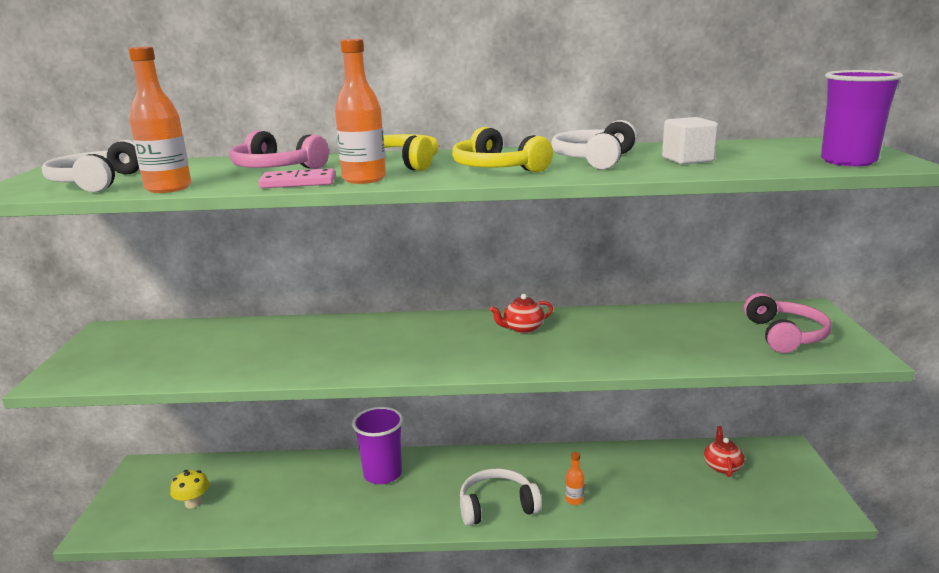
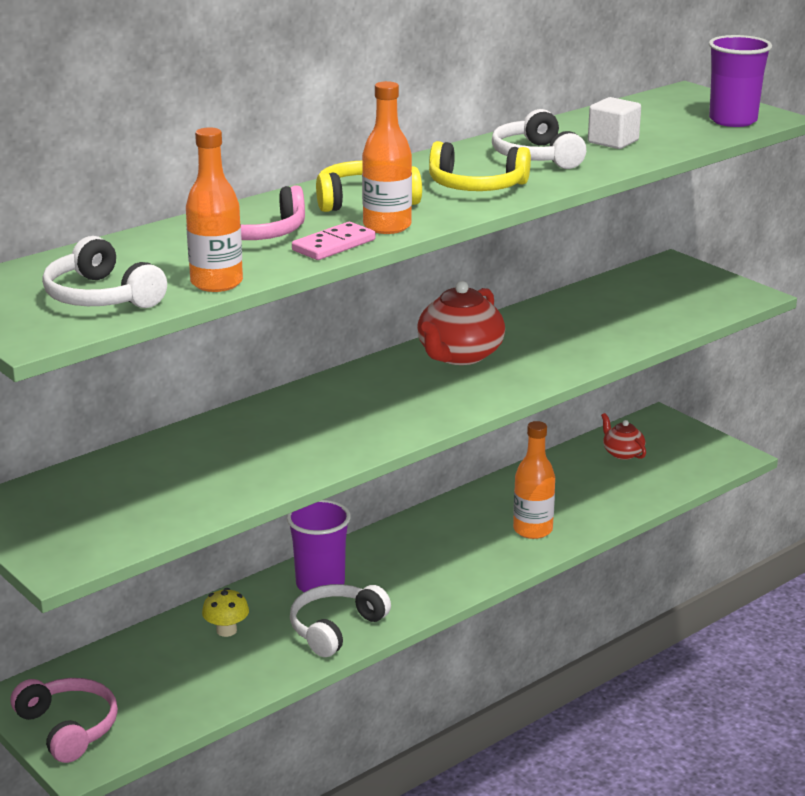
camera: 40 degrees left, 5 degrees up
(193, 503) = (150, 694): yellow mushroom -> yellow mushroom (226, 630)
(497, 506) = (472, 563): white headphones -> white headphones (335, 628)
(522, 328) = (459, 355): red teapot -> red teapot, size x1.84
(574, 500) = (532, 530): orange bottle -> orange bottle, size x1.92
(785, 335) = (681, 294): pink headphones -> pink headphones (68, 728)

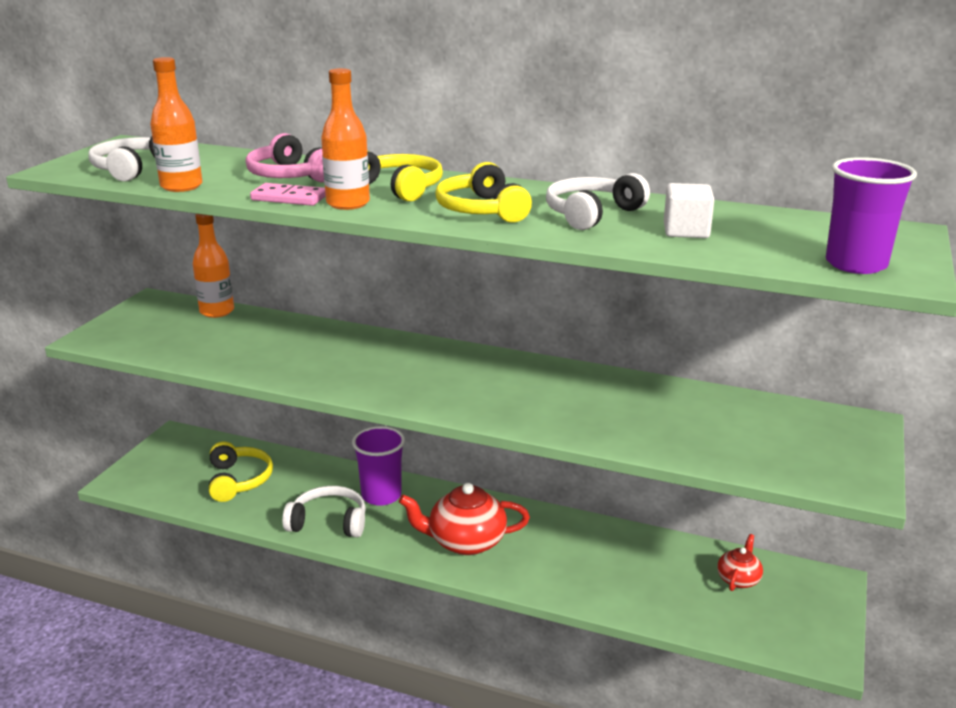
camera: 60 degrees right, 0 degrees up
(68, 728) = (152, 464): pink headphones -> none
(184, 669) = (239, 480): none -> yellow headphones
(226, 630) = (294, 479): yellow mushroom -> none
(459, 355) = (522, 377): red teapot -> red teapot (465, 541)
(532, 530) = (551, 569): orange bottle -> orange bottle (217, 311)

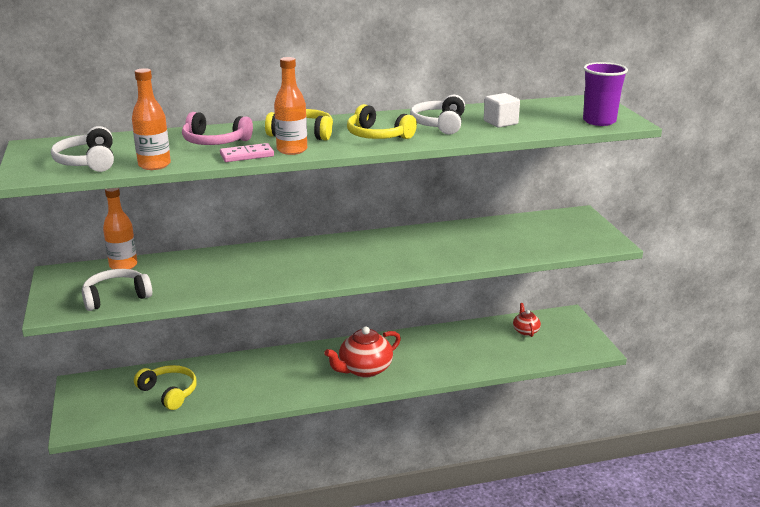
camera: 35 degrees left, 0 degrees up
(329, 522) = (266, 392): white headphones -> white headphones (116, 297)
(381, 495) = (281, 364): purple cup -> none

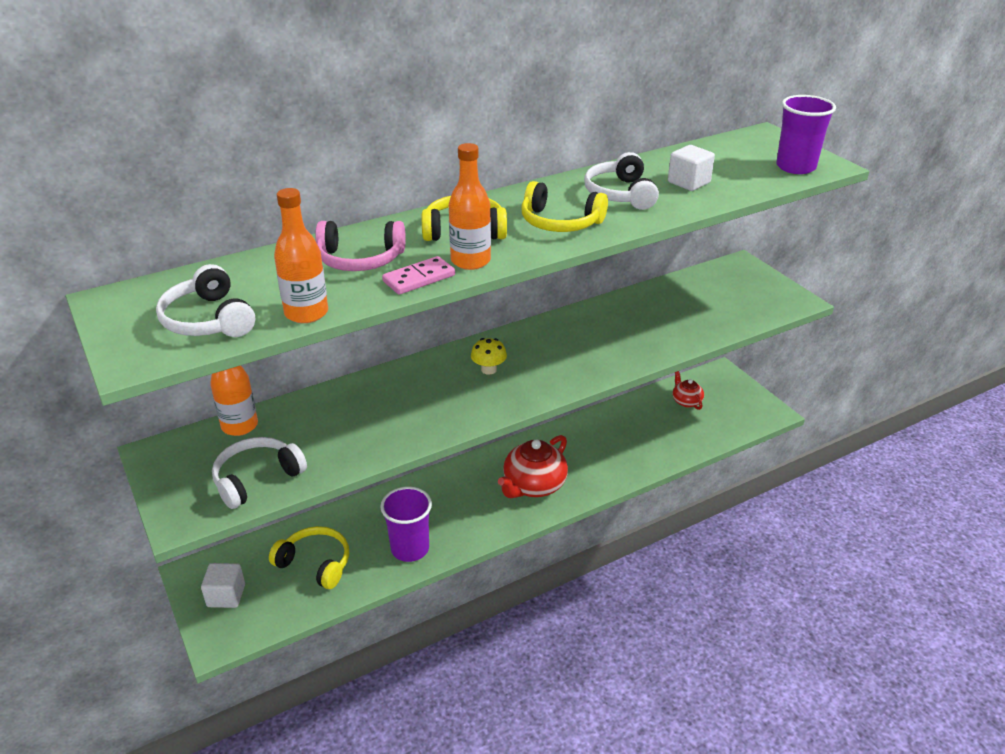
camera: 15 degrees left, 10 degrees up
(95, 401) = (226, 596): none -> white cube
(244, 395) = (410, 549): none -> purple cup
(325, 256) = (488, 369): none -> yellow mushroom

